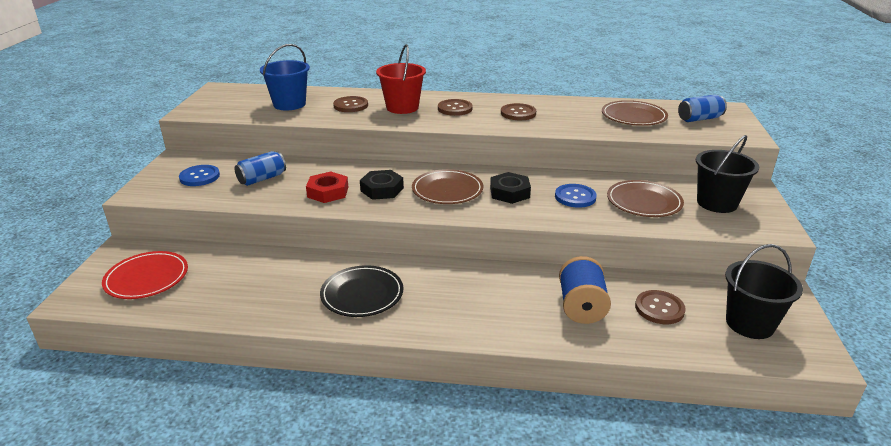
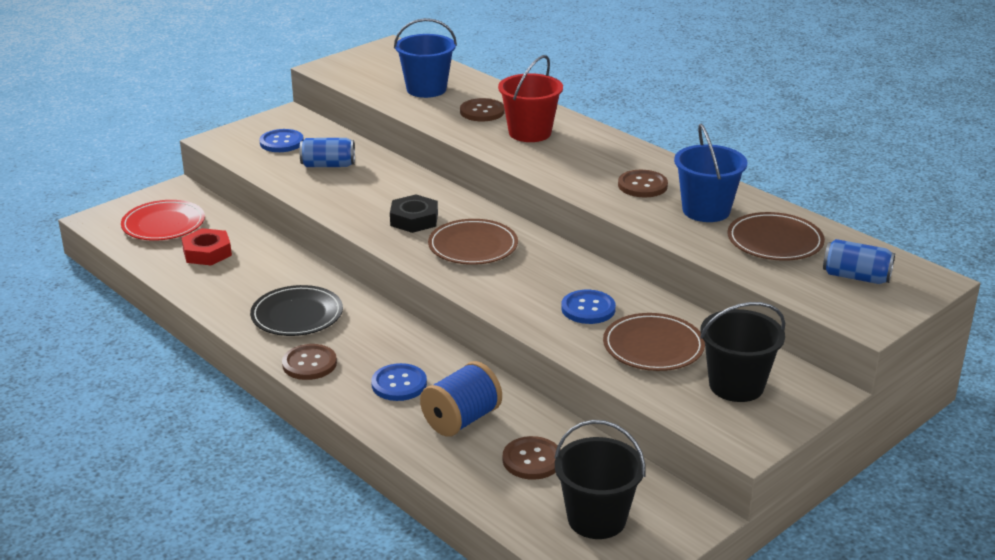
camera: 40 degrees right, 0 degrees up
(328, 192) = (363, 202): red nut -> red nut (207, 252)
(455, 109) = (582, 154): brown button -> brown button (309, 364)
(507, 305) = (399, 384): none -> blue button
(509, 192) = (529, 275): black nut -> none
(573, 114) = (706, 210): none -> blue bucket

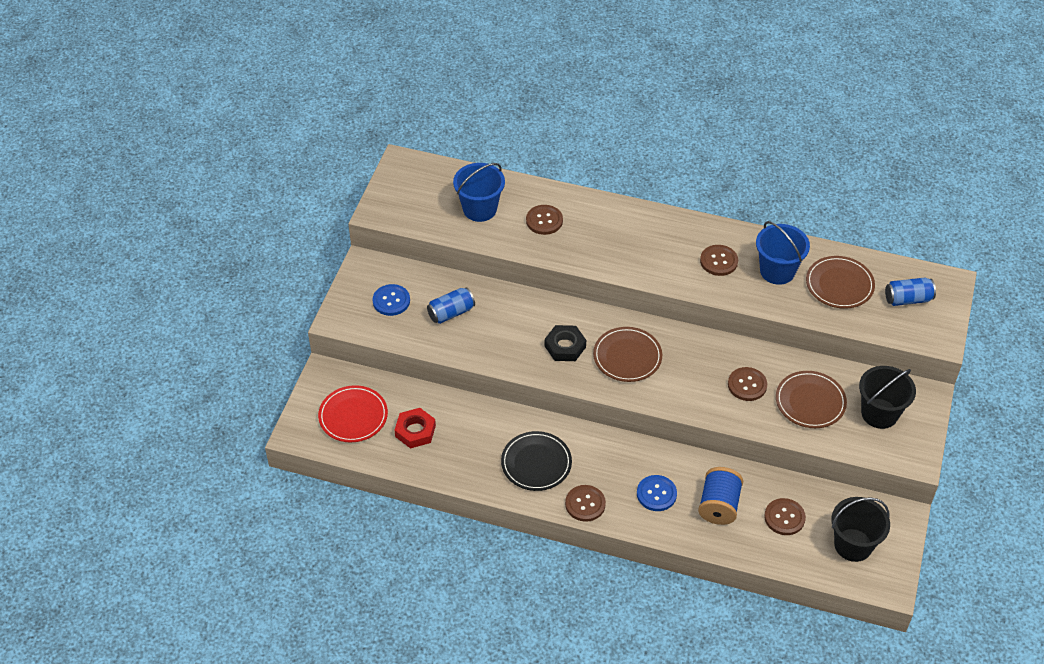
camera: 30 degrees left, 20 degrees up
(530, 133) = (598, 232): red bucket -> none
(588, 309) = (747, 385): blue button -> brown button

